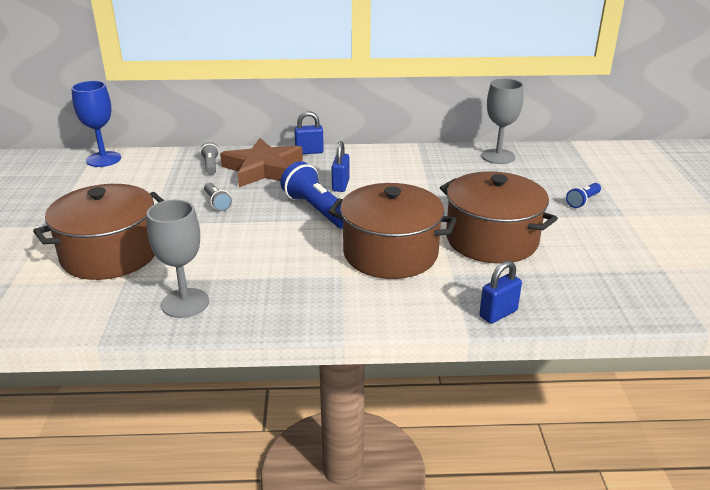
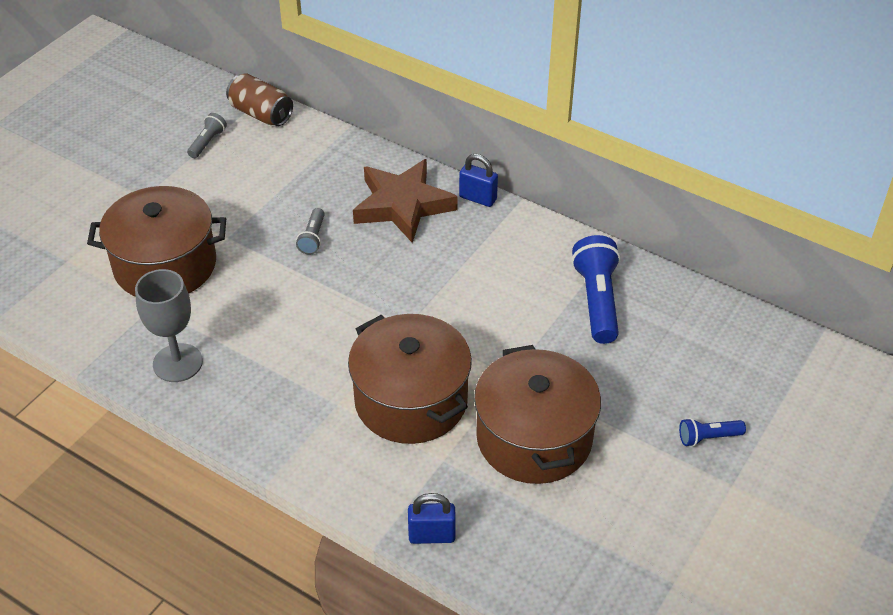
camera: 35 degrees right, 15 degrees up
(103, 159) = (261, 114): blue goblet -> brown can
(211, 165) = (355, 173): grey flashlight -> grey flashlight (207, 142)
(317, 210) = (399, 299): blue flashlight -> blue flashlight (597, 301)
(340, 185) = (459, 272): blue padlock -> none
(498, 156) = (692, 311): grey goblet -> none

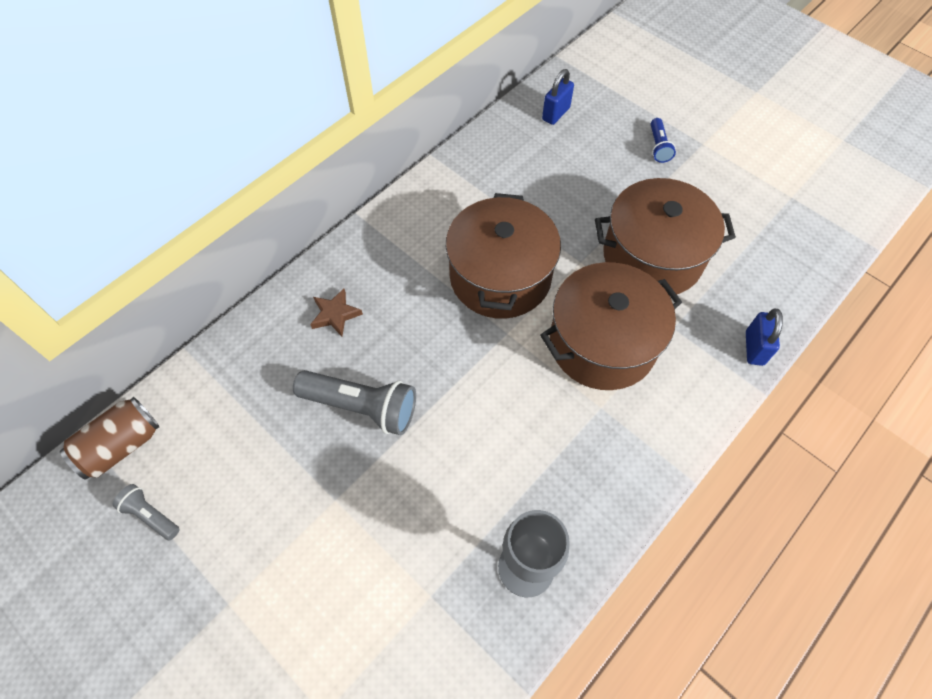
camera: 80 degrees left, 15 degrees up
(165, 265) = (364, 578): brown pot -> brown pot (500, 276)
(313, 238) = (361, 407): grey flashlight -> grey flashlight, size x1.90
(403, 205) = (335, 314): brown star -> brown star, size x0.46
(478, 198) = (345, 248): blue padlock -> blue padlock (556, 114)
(597, 301) = (502, 184): blue flashlight -> none

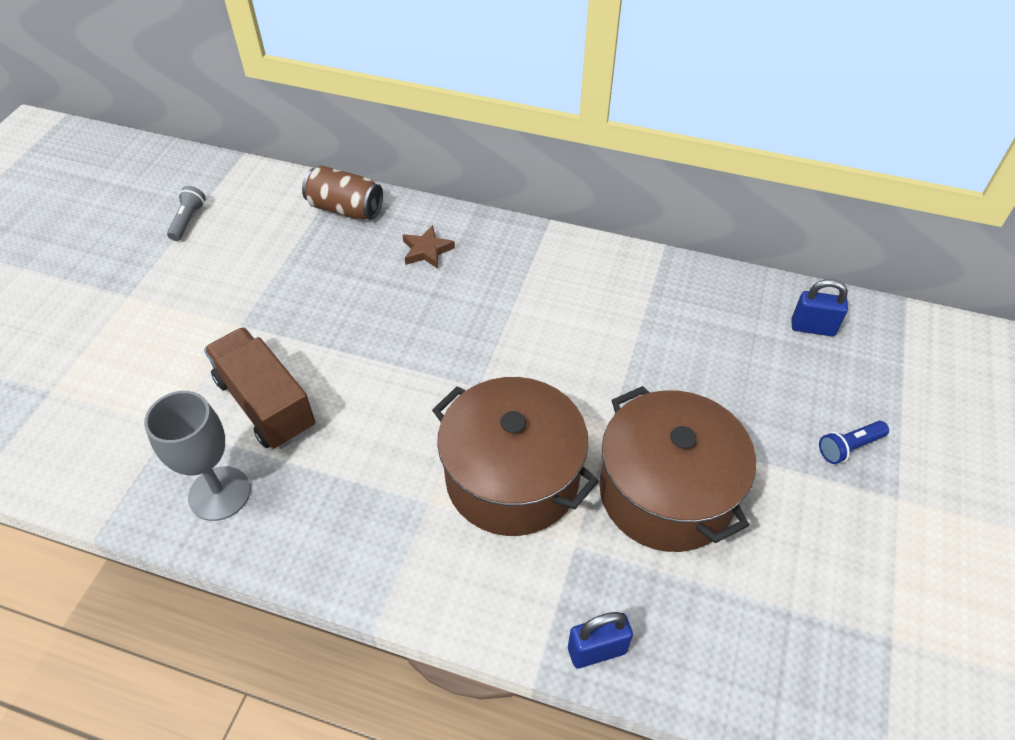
camera: 65 degrees right, 10 degrees down
(121, 446) = (240, 179): brown can -> brown can (345, 209)
(361, 407) = (338, 306): grey flashlight -> none
(445, 502) = (265, 404): none -> brown truck
(500, 276) = (545, 356): brown pot -> none

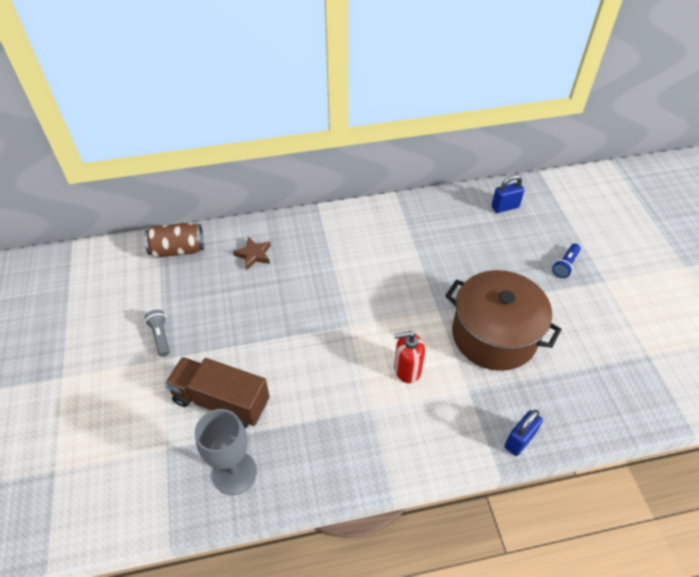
camera: 30 degrees left, 0 degrees up
(188, 220) = (66, 305): grey flashlight -> grey flashlight (160, 336)
(512, 478) = (407, 369): brown pot -> red soap dispenser

